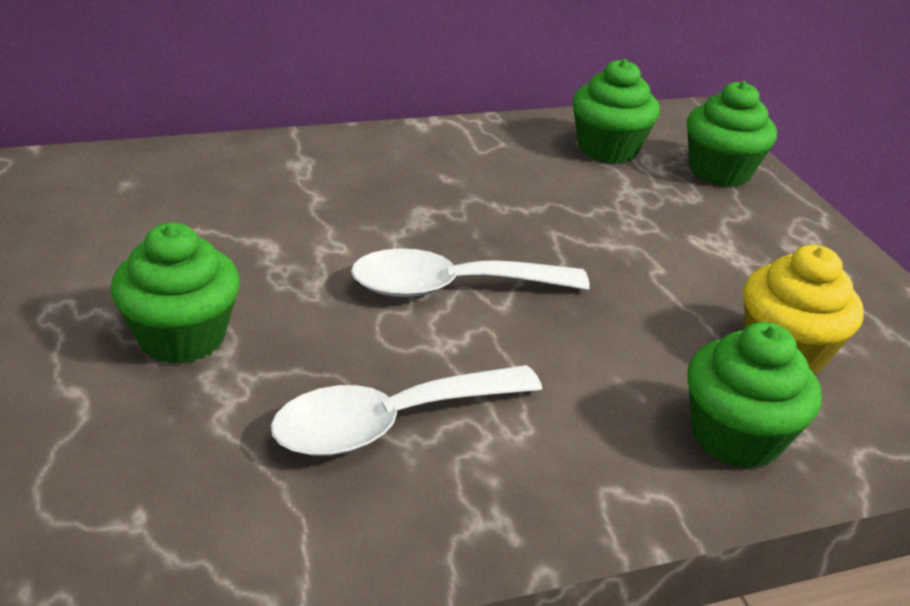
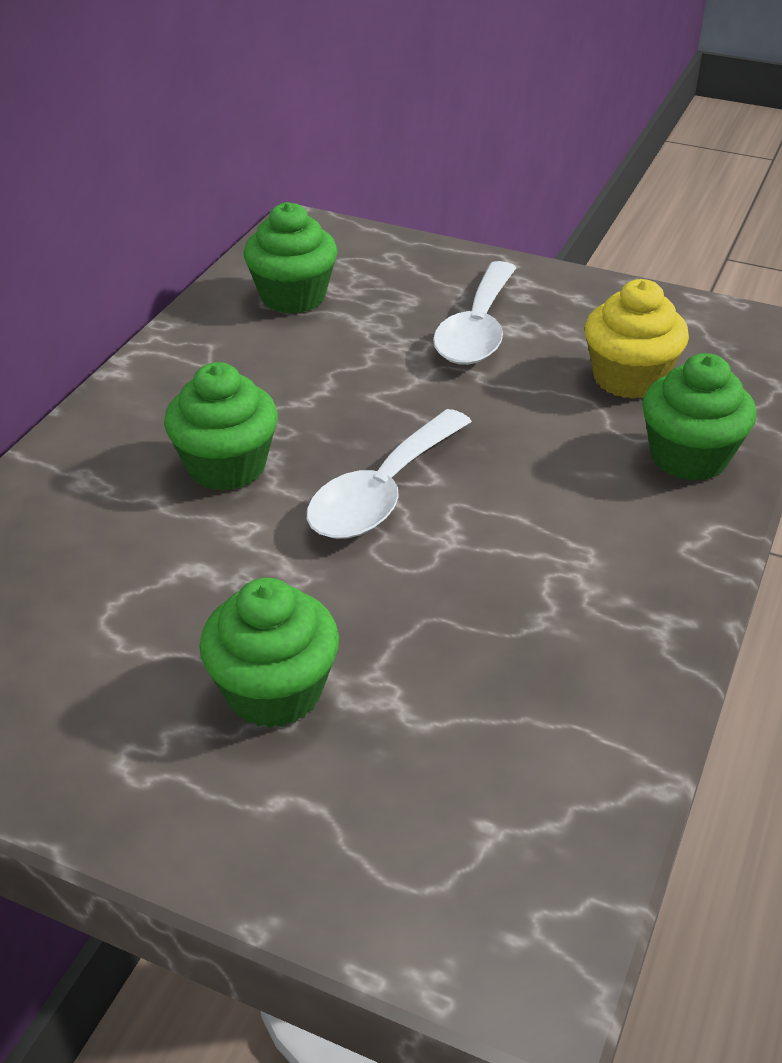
camera: 45 degrees left, 5 degrees up
(389, 422) = (513, 619): white spoon -> white spoon (477, 330)
(719, 171) = (394, 265): green cupcake -> green cupcake (226, 466)

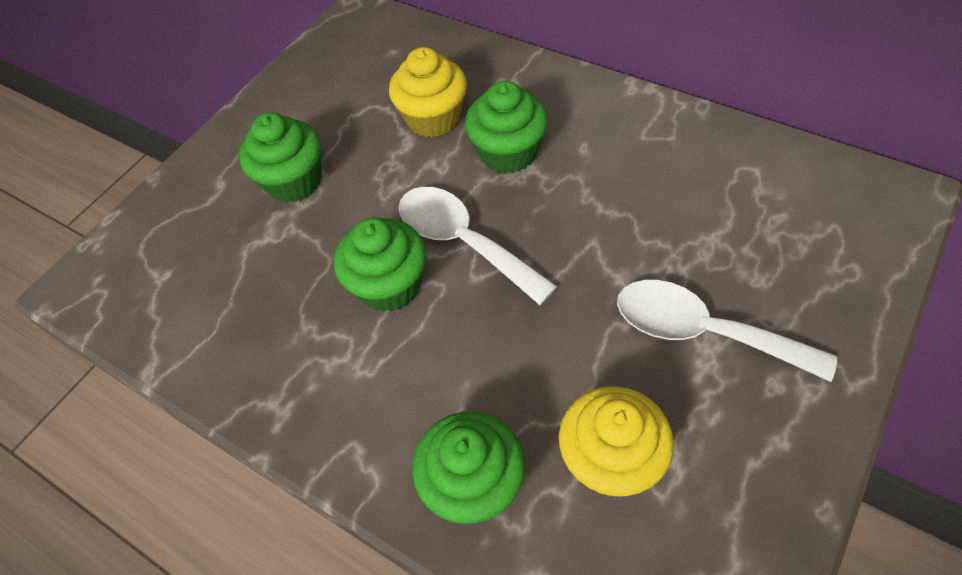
camera: 105 degrees right, 15 degrees up
(147, 545) = (433, 119): none -> yellow cupcake
(293, 296) = (755, 189): green cupcake -> green cupcake (390, 285)

